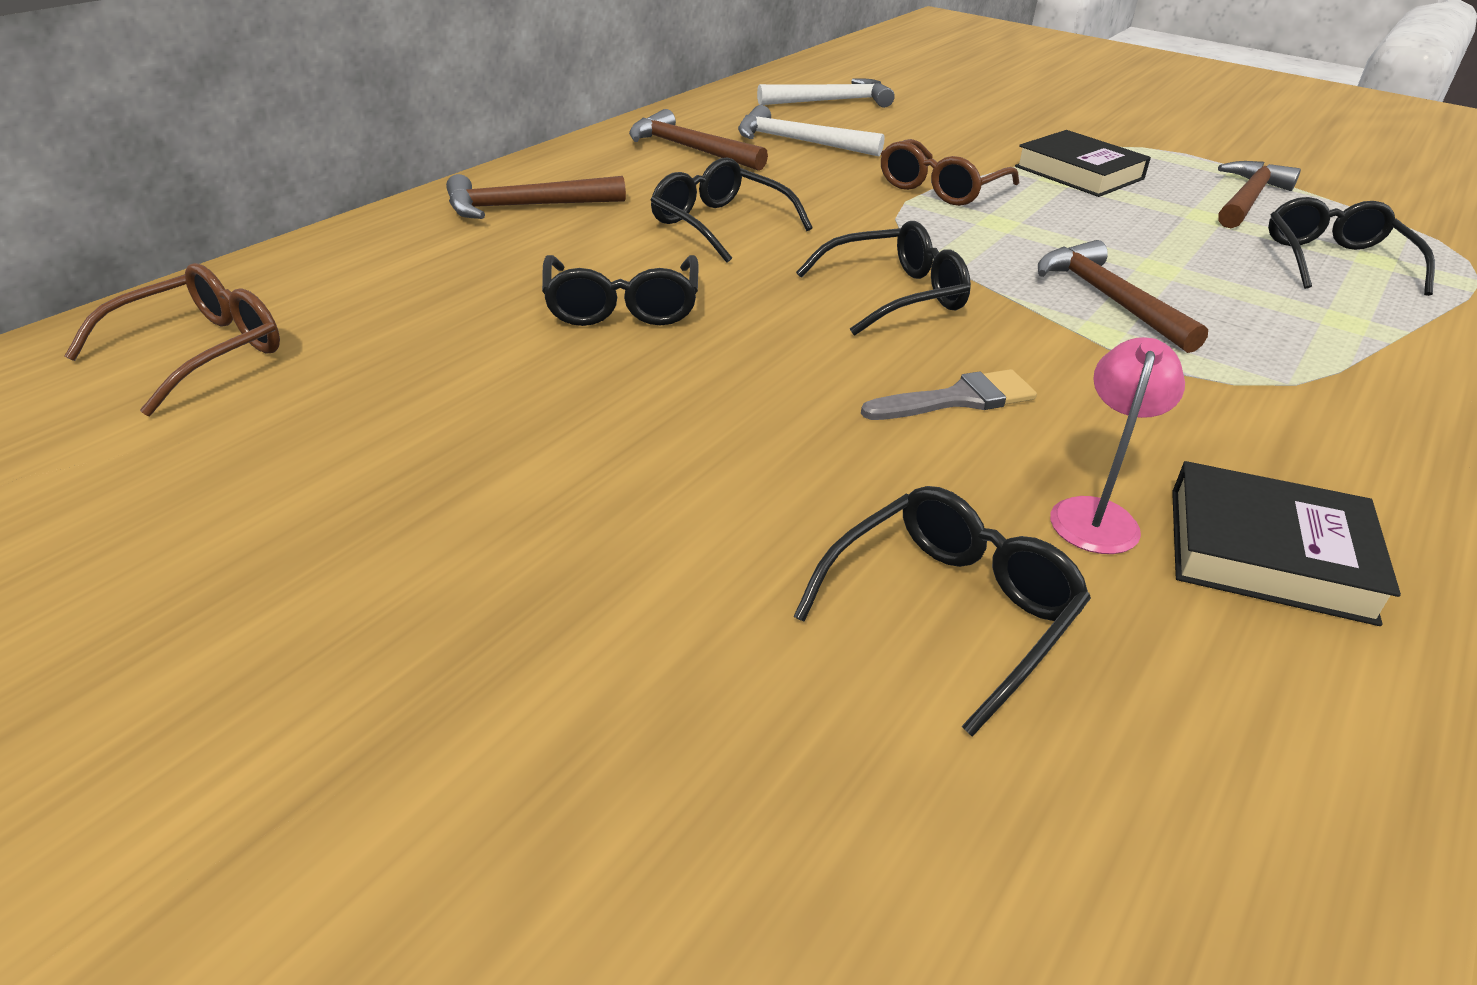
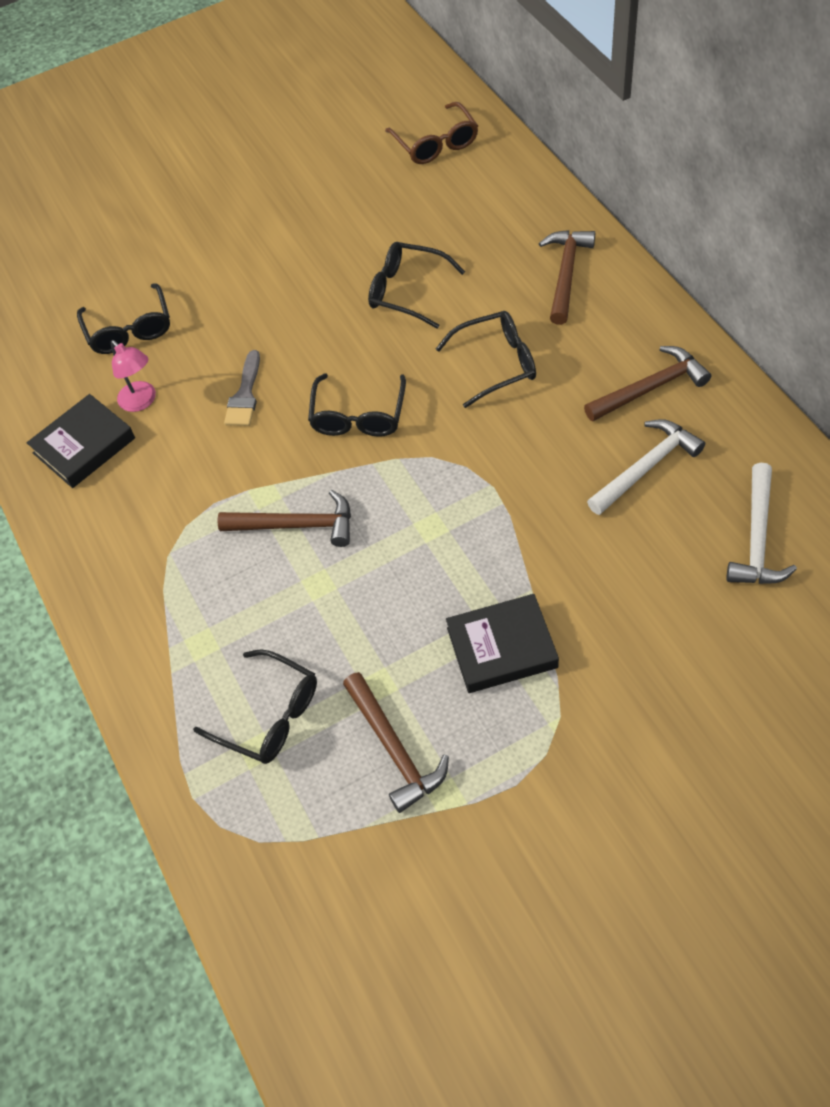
camera: 125 degrees right, 20 degrees up
(940, 188) = (508, 522): brown glasses -> none

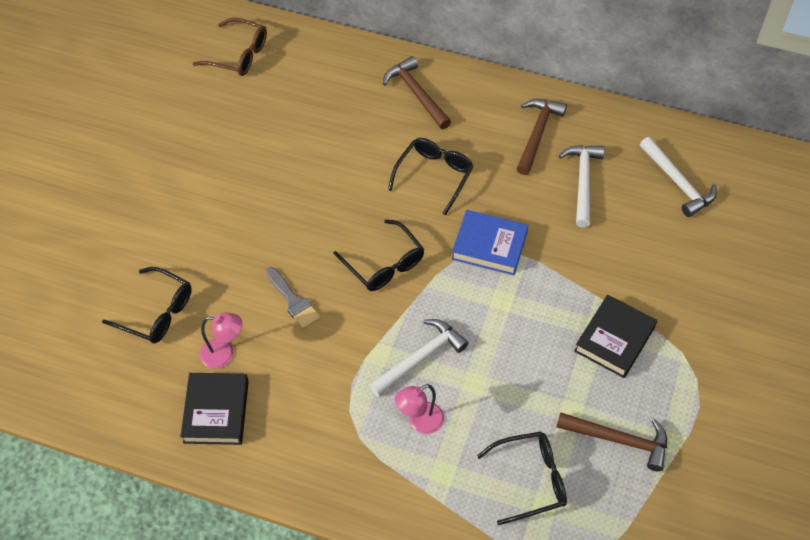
camera: 50 degrees left, 0 degrees up
(232, 583) = (420, 422): none -> pink lamp
(296, 525) = (420, 358): brown hammer -> white hammer
(407, 291) = (327, 165): black glasses -> none
(476, 466) = (489, 246): none -> blue book

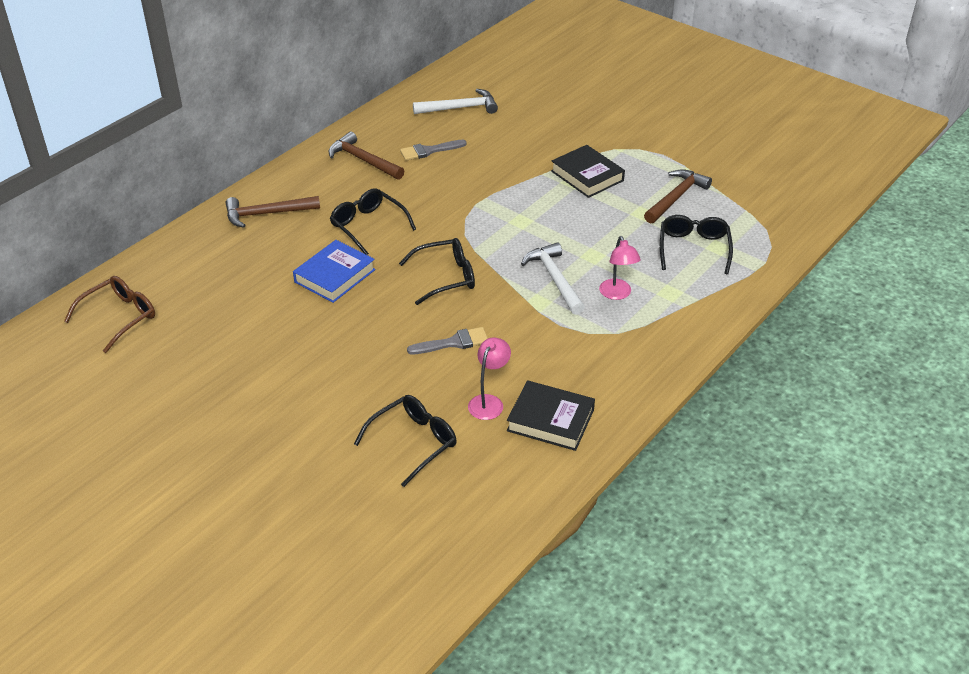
camera: 70 degrees left, 15 degrees down
(489, 246) = (462, 214): blue book -> blue book (335, 276)
(582, 182) = (429, 151): white hammer -> grey brush

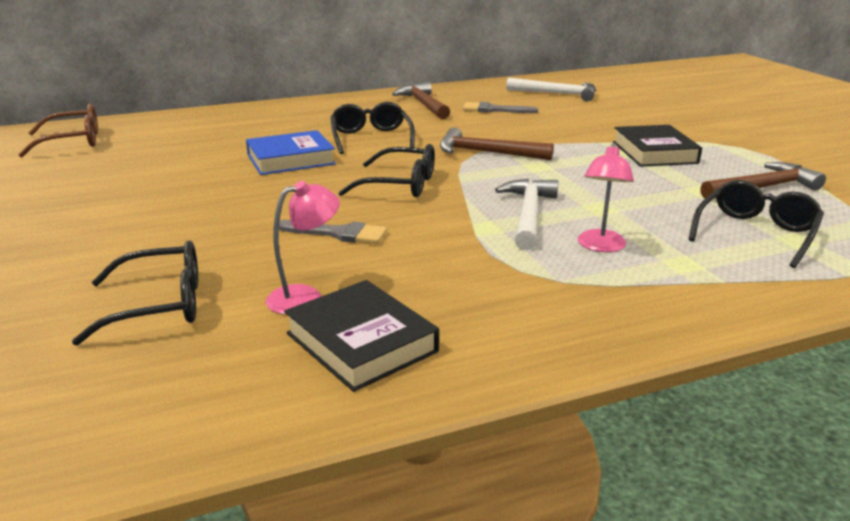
camera: 30 degrees right, 15 degrees down
(267, 214) = (292, 115): brown hammer -> brown hammer (487, 153)

